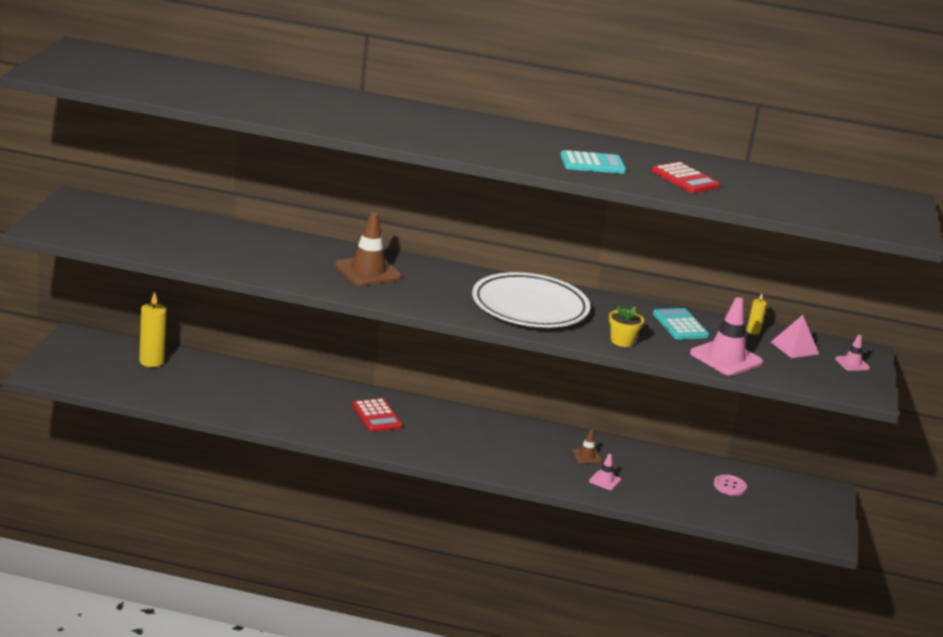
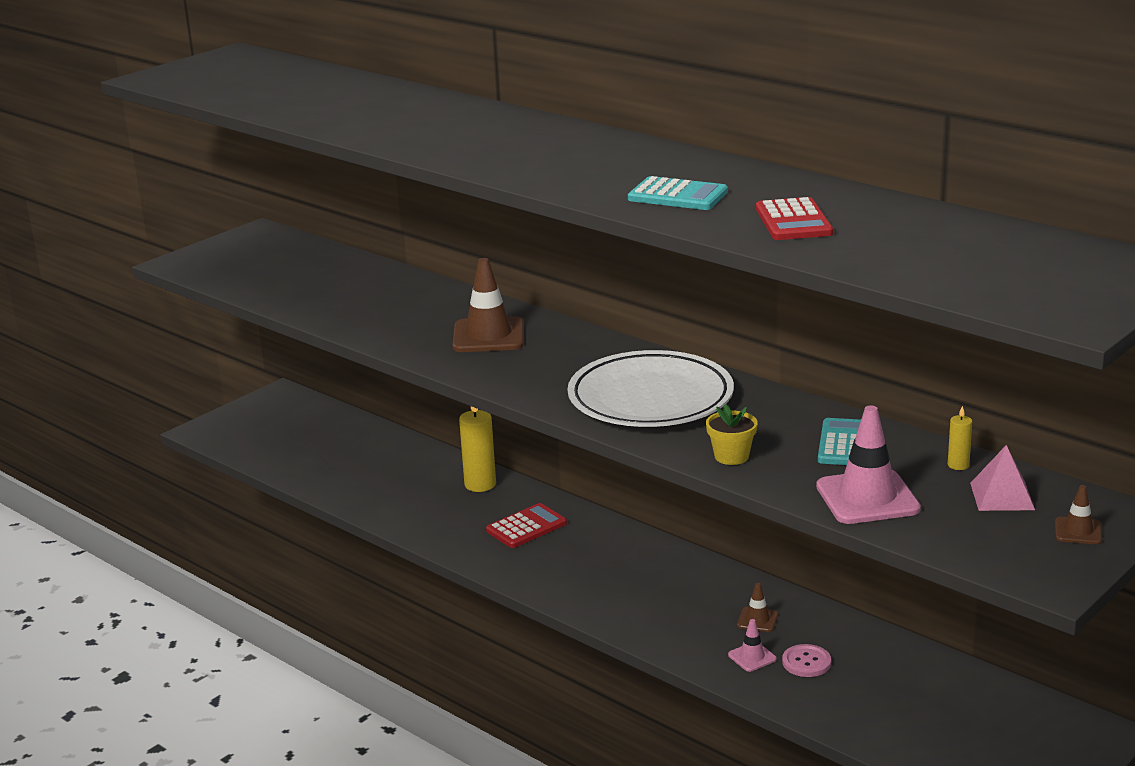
camera: 35 degrees right, 0 degrees up
(151, 361) = (331, 430): yellow candle -> yellow candle (480, 484)
(376, 416) = (526, 527): red calculator -> red calculator turned 135 degrees counterclockwise
(729, 486) = (937, 697): pink button -> pink button (806, 662)
(852, 363) = (1078, 531): pink traffic cone -> brown traffic cone

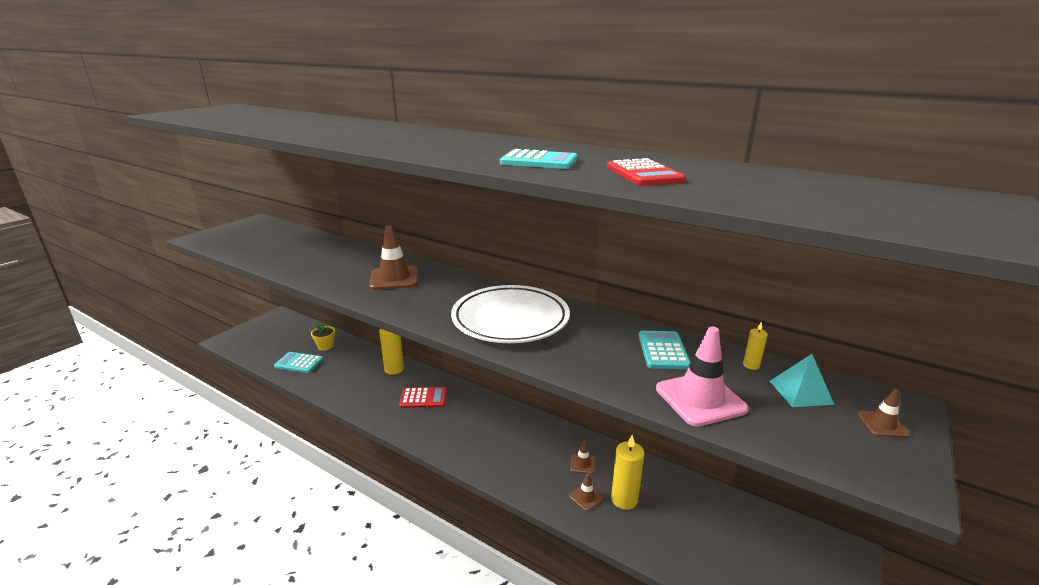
camera: 10 degrees left, 0 degrees up
(327, 469) = (299, 363): none -> turquoise calculator
(526, 527) = (423, 398): red calculator -> red calculator turned 45 degrees clockwise
(731, 456) = (581, 365): yellow flower pot -> yellow flower pot (325, 346)
(752, 657) = (586, 497): pink traffic cone -> brown traffic cone
(806, 662) = (624, 499): pink button -> yellow candle
(1002, 496) = (800, 392): pink pyramid -> turquoise pyramid

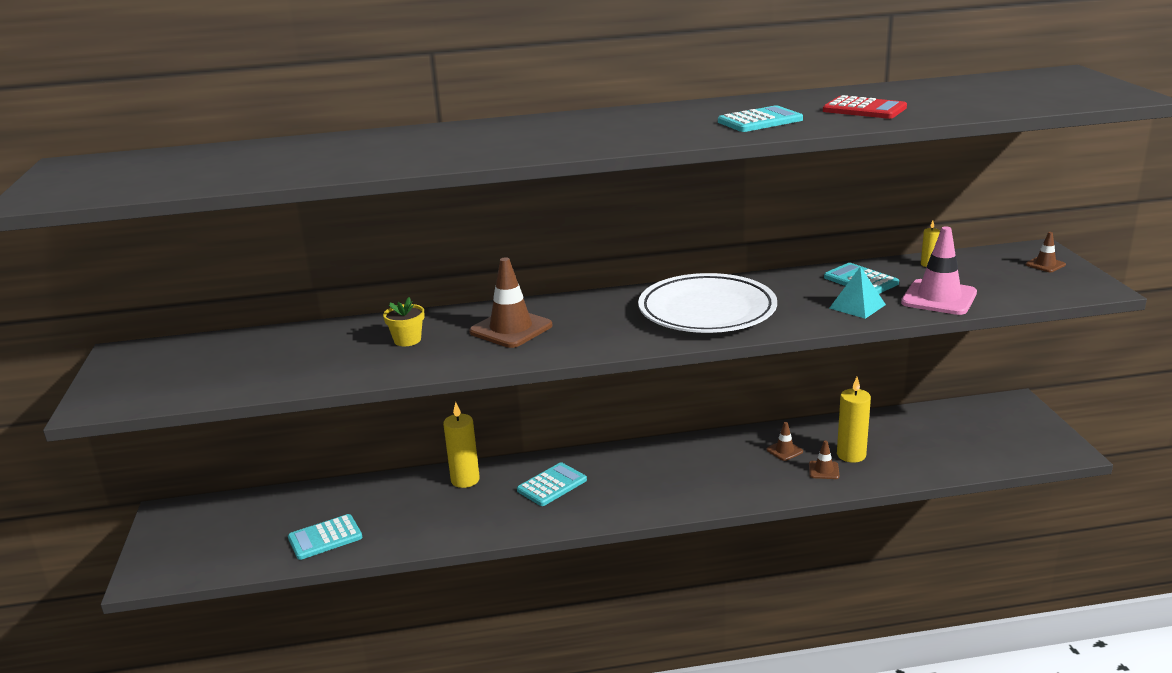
camera: 40 degrees left, 0 degrees up
(325, 346) = (324, 505): yellow flower pot -> yellow flower pot (407, 340)
(423, 398) = (552, 485): red calculator -> turquoise calculator
(800, 392) = (981, 267): turquoise pyramid -> turquoise pyramid (857, 306)

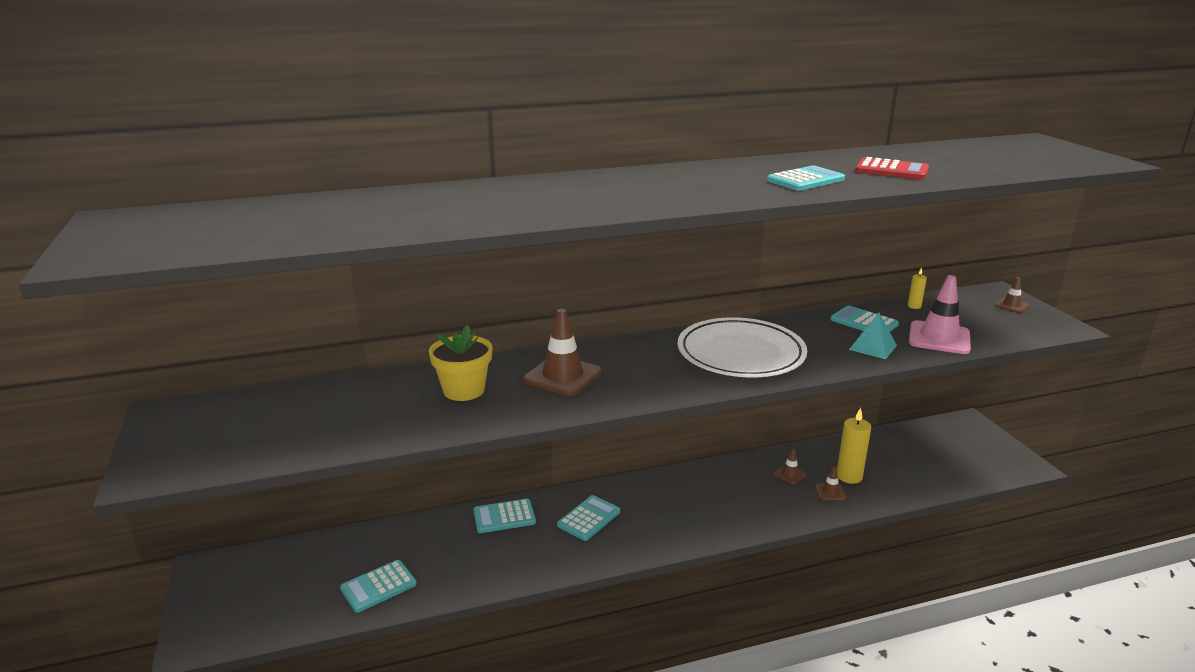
camera: 10 degrees left, 0 degrees up
(407, 340) = (464, 390): yellow flower pot -> yellow flower pot, size x1.55
(465, 480) = (504, 517): yellow candle -> turquoise calculator

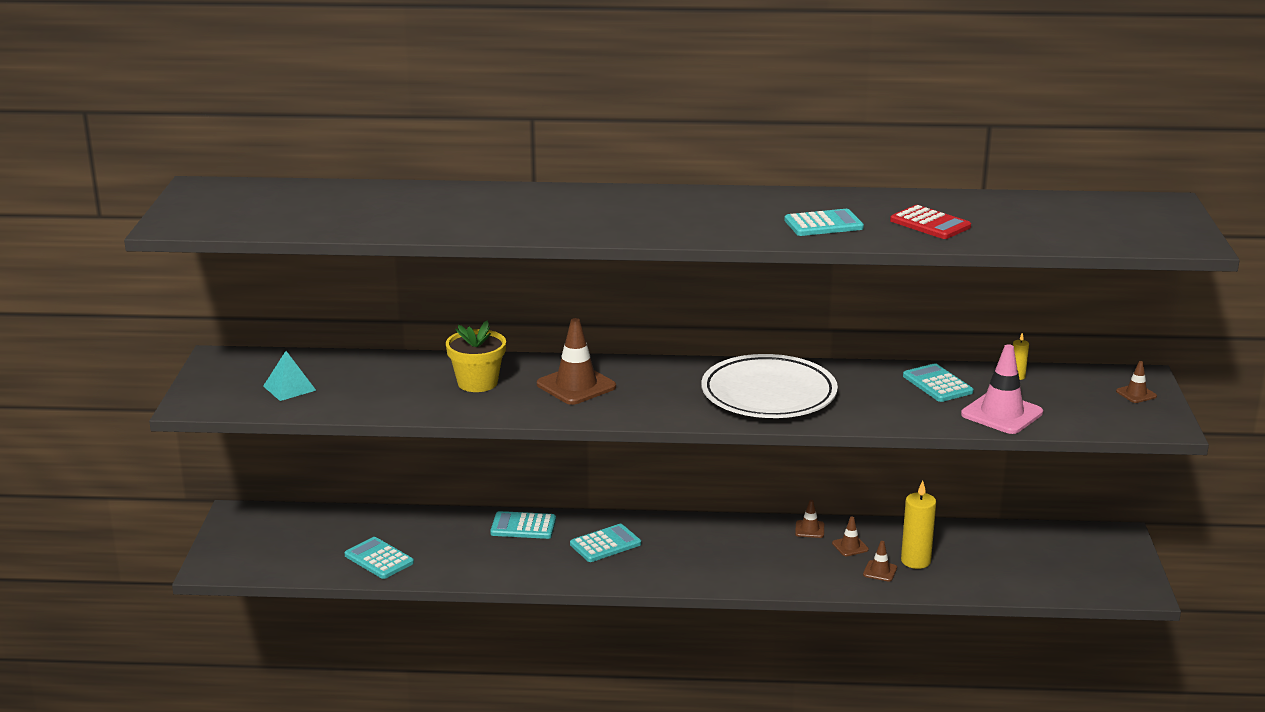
camera: 20 degrees right, 0 degrees up
(378, 586) = (379, 559): turquoise calculator -> turquoise calculator turned 60 degrees clockwise
(747, 465) = (809, 529): none -> brown traffic cone
(872, 347) = (916, 410): turquoise pyramid -> turquoise pyramid (289, 388)

